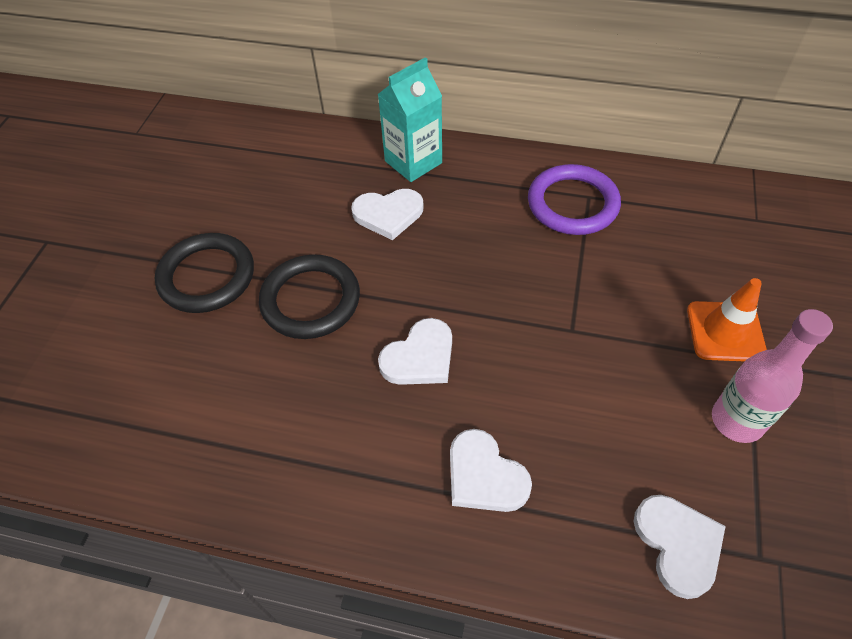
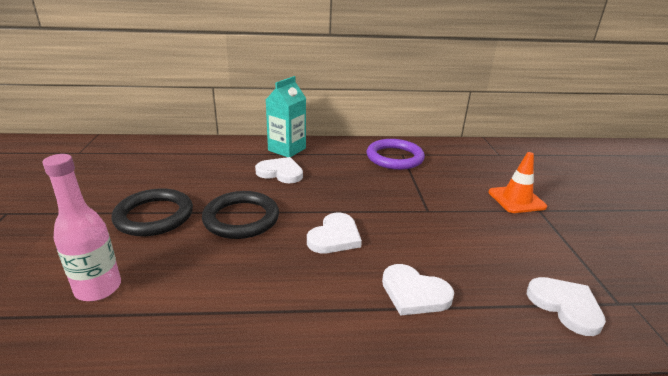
camera: 20 degrees left, 25 degrees down
(388, 214) = (280, 172): white heart -> white heart turned 135 degrees counterclockwise
(737, 420) = (552, 237): pink bottle -> pink bottle (98, 288)

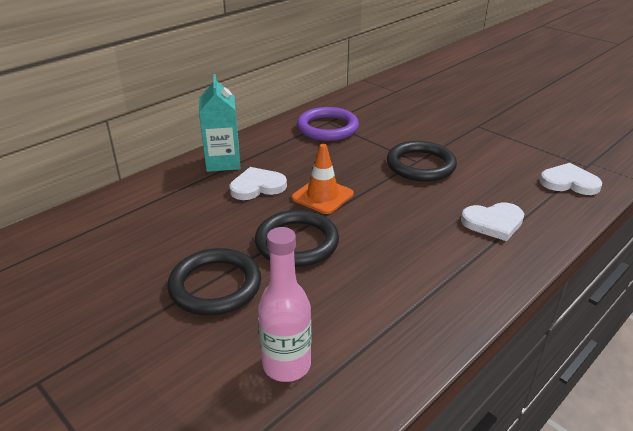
camera: 40 degrees left, 5 degrees up
(334, 237) = (389, 215): white heart -> none
(425, 215) = (420, 165): none -> black ring
(516, 199) = (455, 124): orange traffic cone -> orange traffic cone (322, 196)

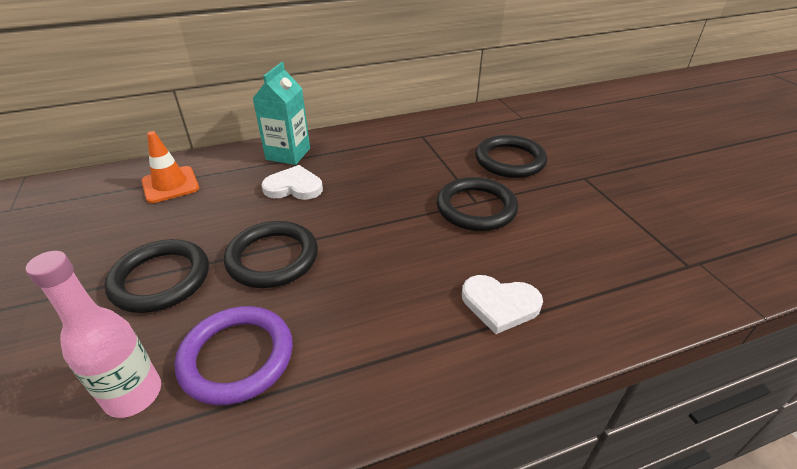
camera: 25 degrees right, 5 degrees up
(322, 196) = (343, 214): orange traffic cone -> orange traffic cone (170, 185)
(327, 128) = (416, 142): purple ring -> purple ring (237, 357)
(414, 125) = (510, 160): none -> black ring
(569, 182) = (645, 281): white heart -> none

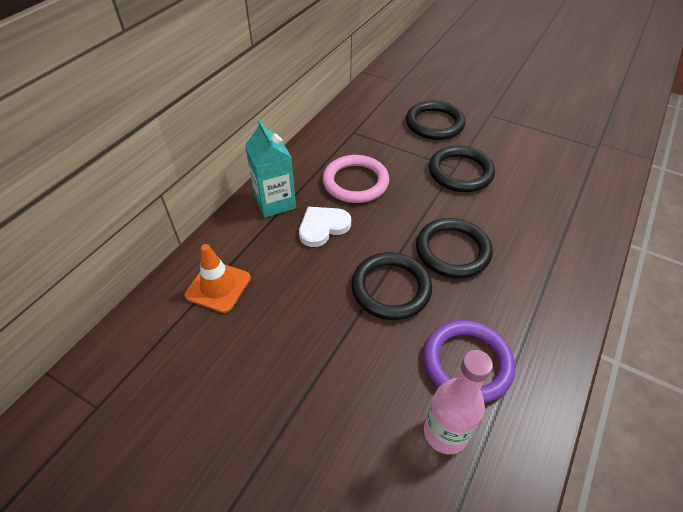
camera: 40 degrees left, 10 degrees up
(161, 279) = (339, 358): black ring -> black ring (452, 251)
(368, 170) = (355, 182): none -> pink ring
(500, 304) = (549, 229): white heart -> none

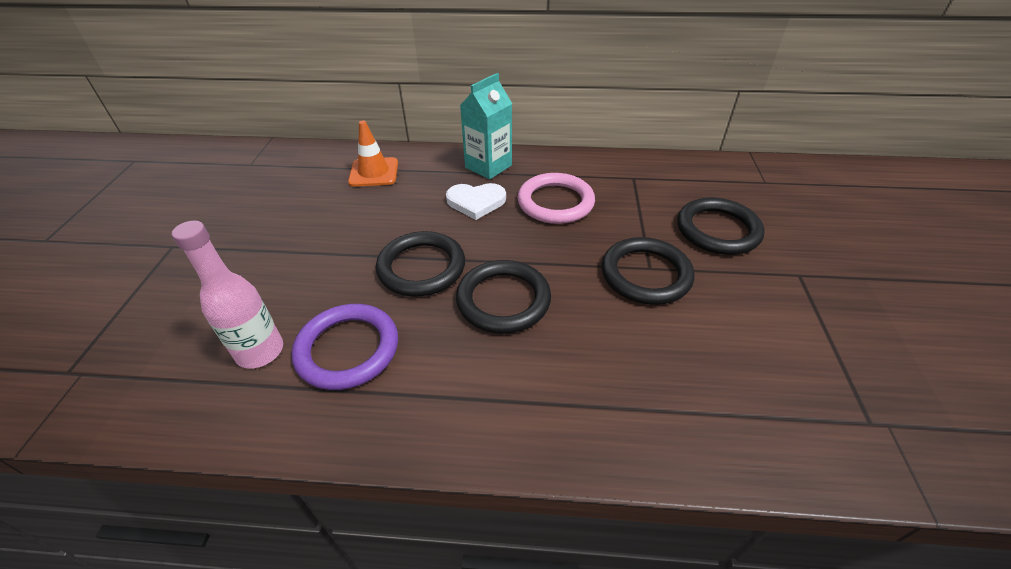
camera: 65 degrees right, 5 degrees down
(323, 227) = (476, 202): white heart -> white heart turned 150 degrees clockwise

